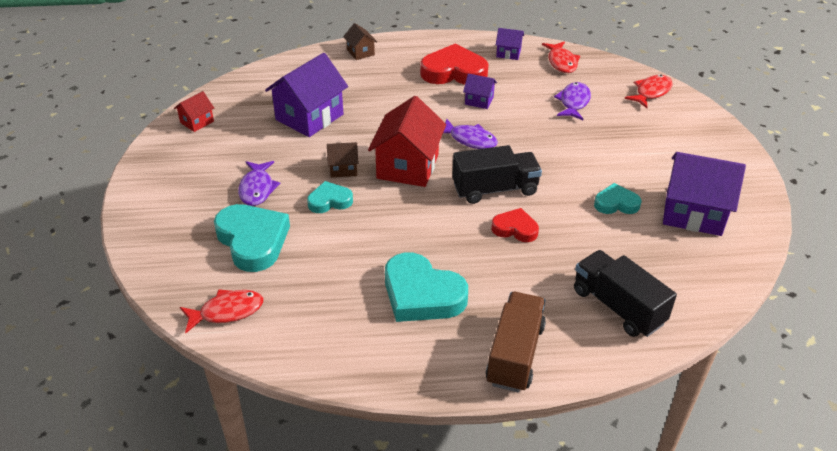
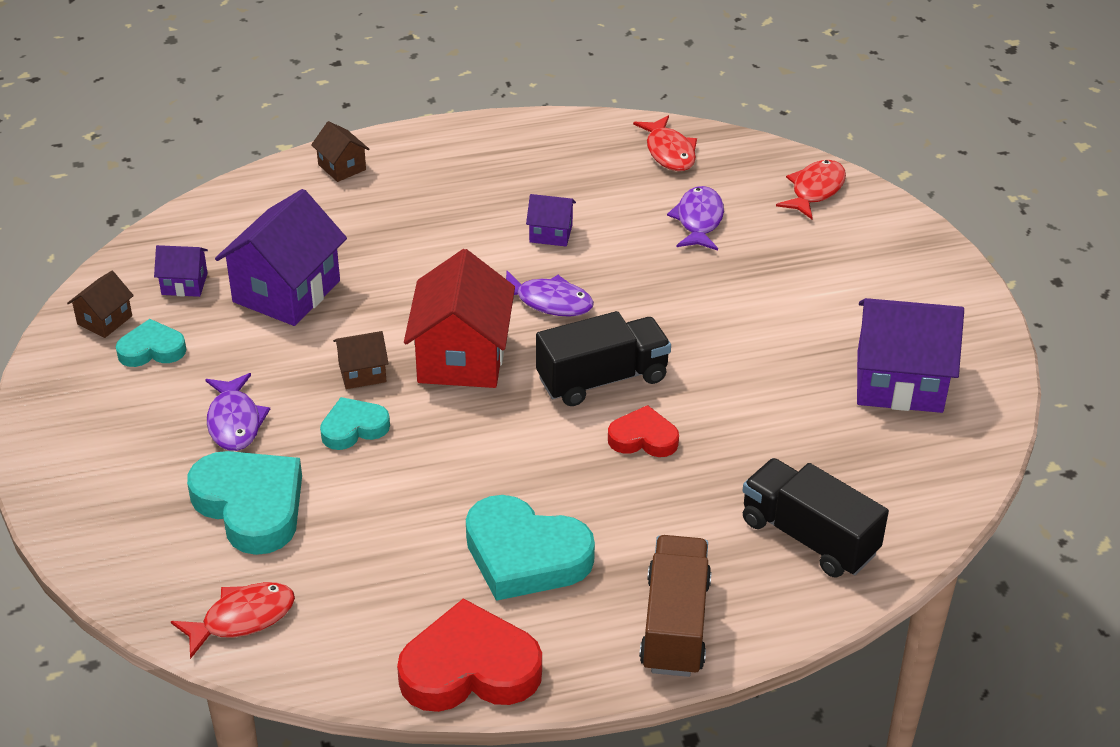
camera: 10 degrees left, 0 degrees up
(197, 122) = (105, 320): red house -> brown house
(454, 72) = (501, 187): red heart -> red heart (469, 669)
(508, 53) = (582, 144): purple house -> purple house (184, 284)
(616, 203) = (785, 380): turquoise heart -> turquoise heart (152, 349)

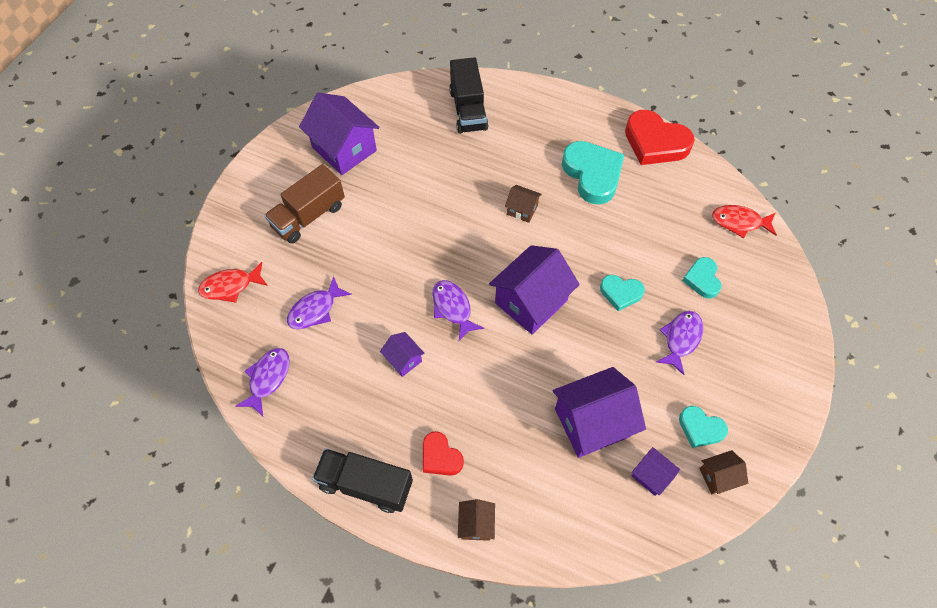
camera: 140 degrees left, 20 degrees up
(251, 506) = (702, 279): turquoise heart -> turquoise heart, size x0.56
(362, 373) = (591, 327): brown house -> brown house (522, 210)
(461, 357) = (531, 301): red house -> purple house
(602, 379) = (474, 240): black truck -> black truck (366, 485)
(643, 438) = (487, 196): red heart -> red heart (440, 456)
(669, 152) = (268, 378): red fish -> purple fish
(675, 625) = (558, 110): brown truck -> brown truck (309, 216)

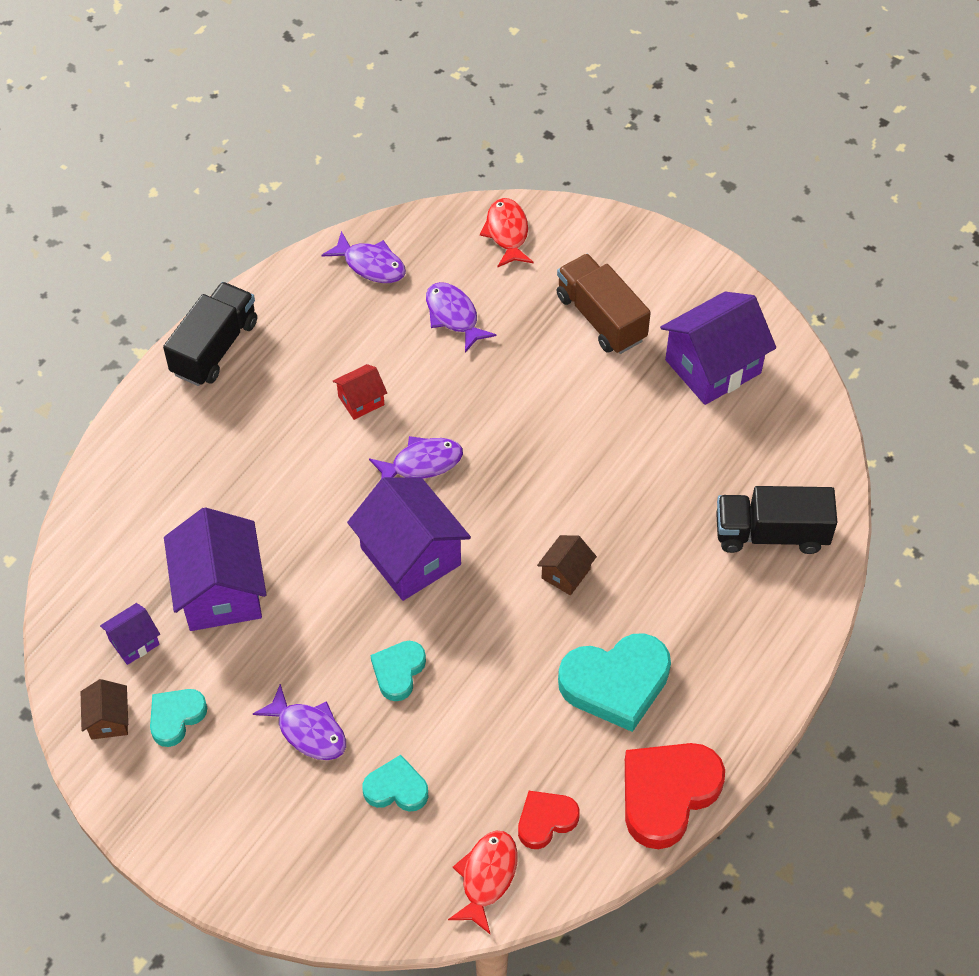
camera: 100 degrees right, 5 degrees down
(403, 359) = (361, 400): purple house -> red house
(440, 456) = (225, 423): red heart -> red heart (545, 820)
(476, 524) = (136, 447): brown house -> none

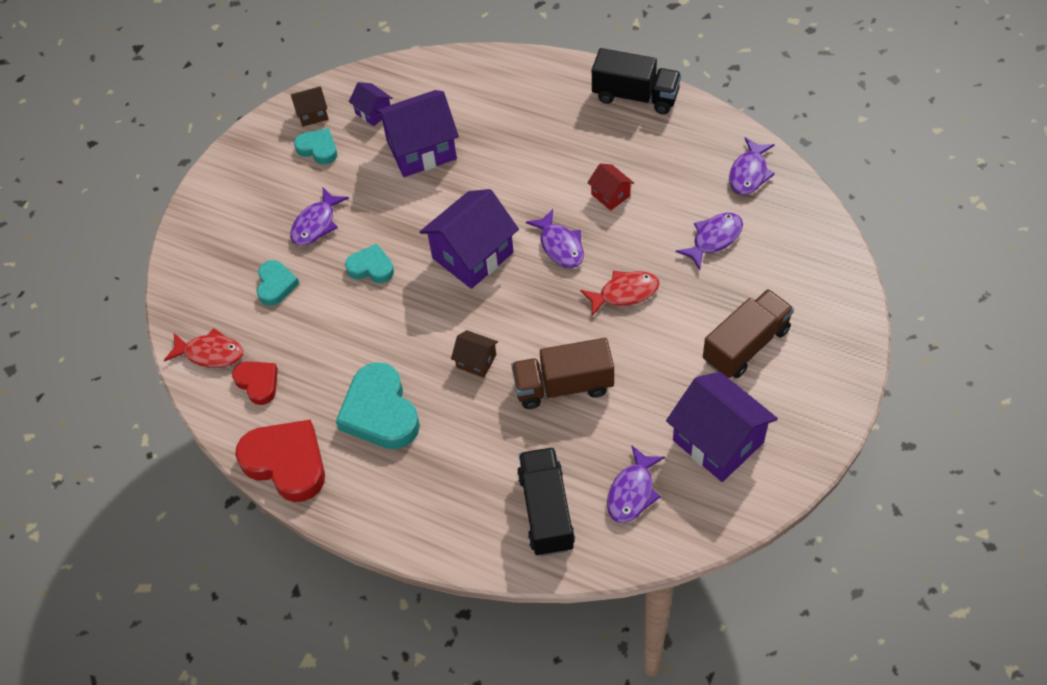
camera: 85 degrees right, 0 degrees up
(507, 233) = (818, 260): red fish -> red fish (624, 293)
(617, 492) = (563, 386): none -> brown truck
(760, 452) = (632, 492): none -> purple fish

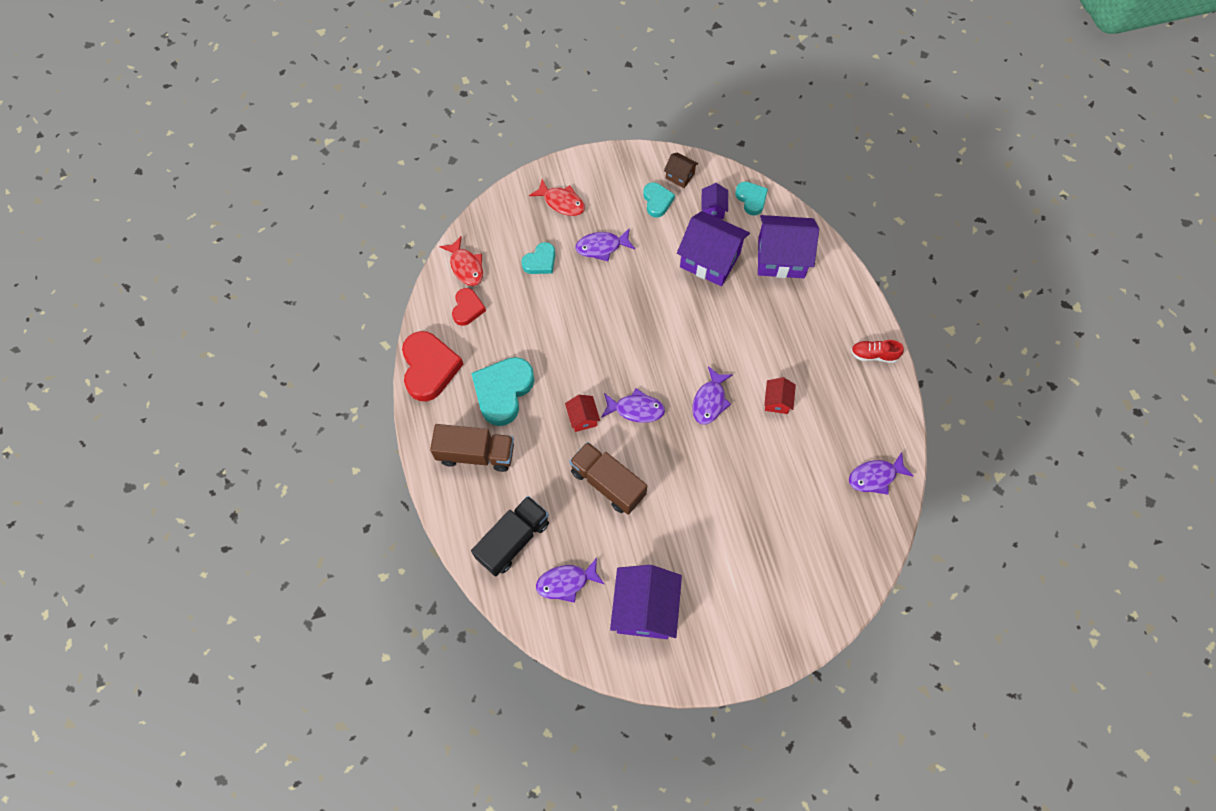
camera: 45 degrees right, 10 degrees up
(371, 267) = (598, 303): turquoise heart -> turquoise heart (751, 199)
(472, 255) = (657, 354): purple house -> purple house (781, 258)
(476, 361) = (583, 418): brown house -> red house
(624, 293) = (707, 468): red fish -> red fish (561, 202)
(635, 96) = (873, 355): black truck -> red shoe
(714, 239) = (799, 493): purple fish -> purple fish (636, 409)
(746, 345) = (732, 575): brown truck -> brown truck (476, 454)

